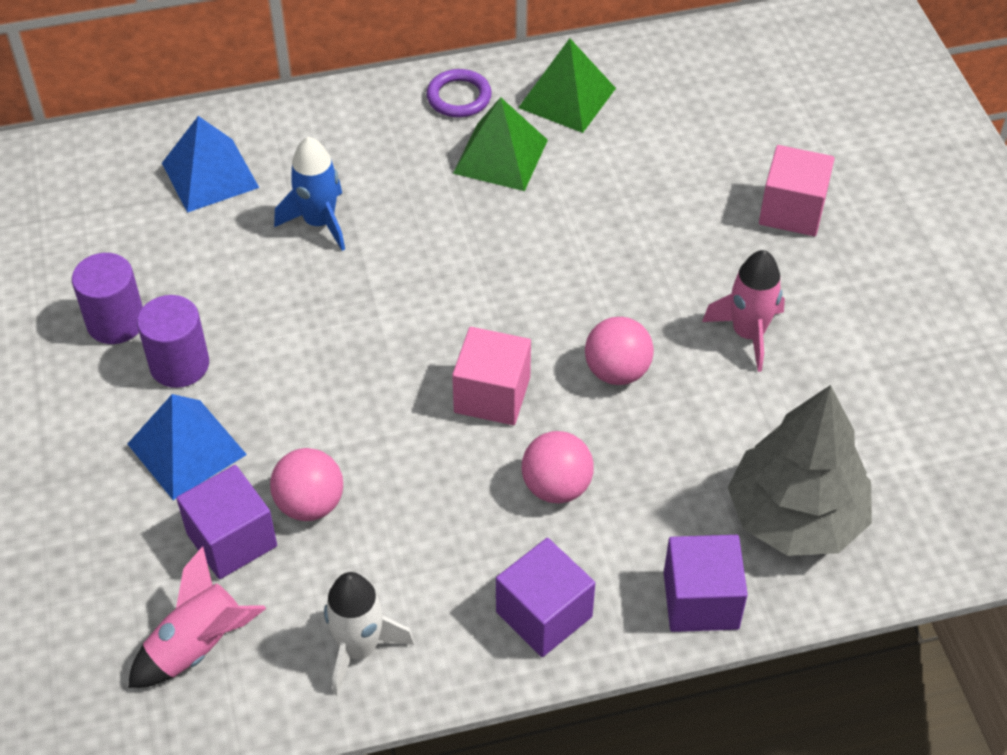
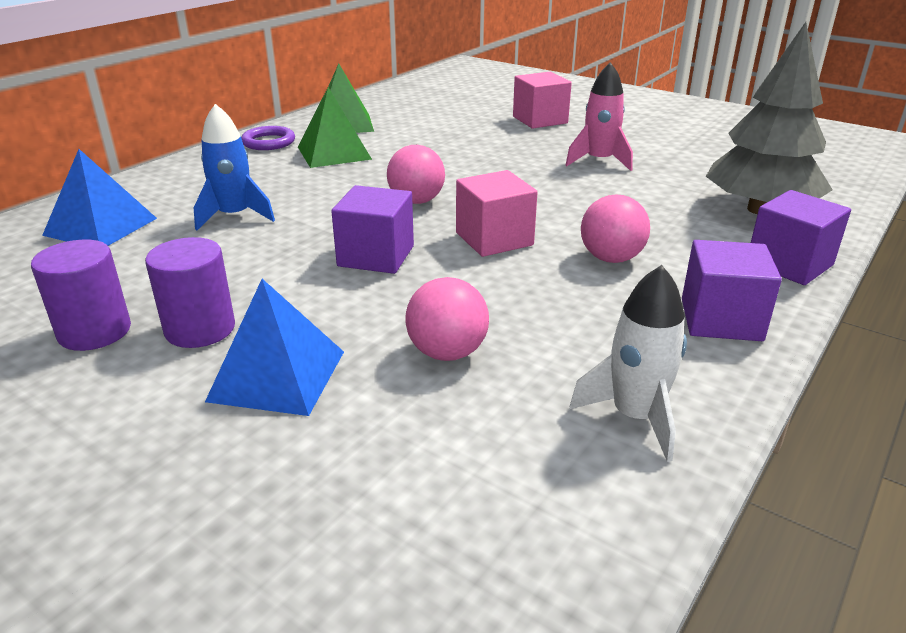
camera: 40 degrees left, 20 degrees down
(198, 646) = (490, 510): pink rocket -> none
(232, 540) = (409, 411): purple cube -> purple cube (376, 256)
(617, 371) = (555, 199): pink ball -> pink ball (416, 201)

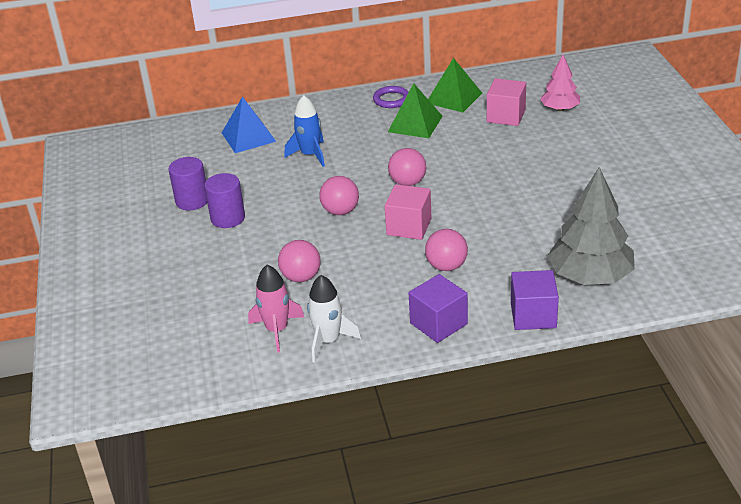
camera: 45 degrees right, 5 degrees up
(277, 375) = (230, 254): blue pyramid -> none
(376, 256) = (340, 211): purple cube -> pink ball
(470, 106) = (560, 109): none -> pink tree
(540, 120) = (586, 142): pink cube -> pink cube (506, 116)
(599, 161) = (560, 196): pink rocket -> pink rocket (277, 330)

